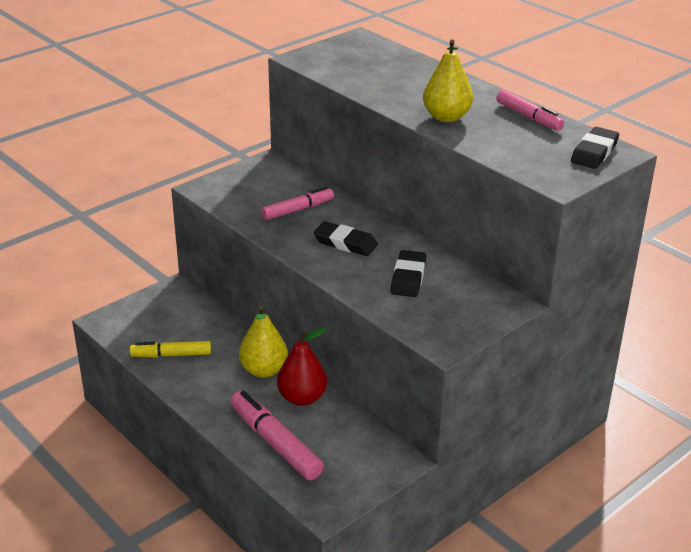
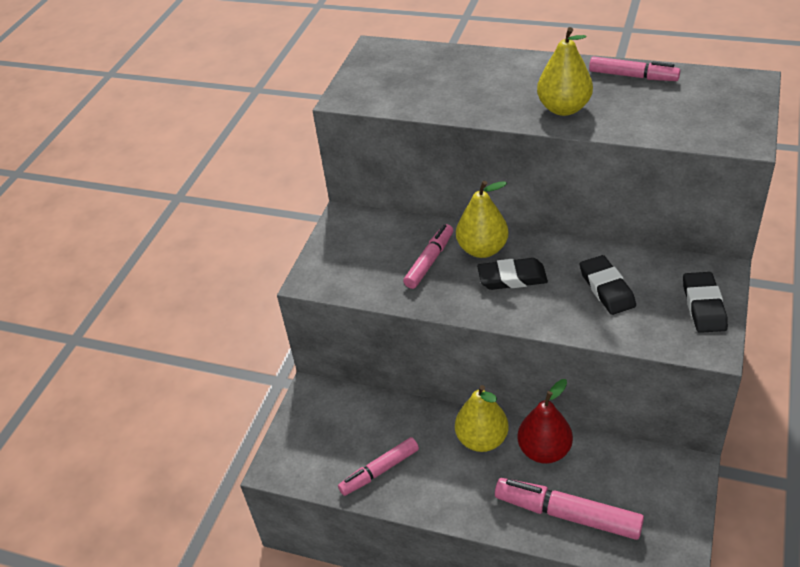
camera: 25 degrees left, 10 degrees up
(171, 355) = (379, 471): yellow marker -> pink marker
(345, 218) = (482, 249): none -> yellow pear
(594, 152) = (731, 91): black eraser -> black eraser (703, 306)

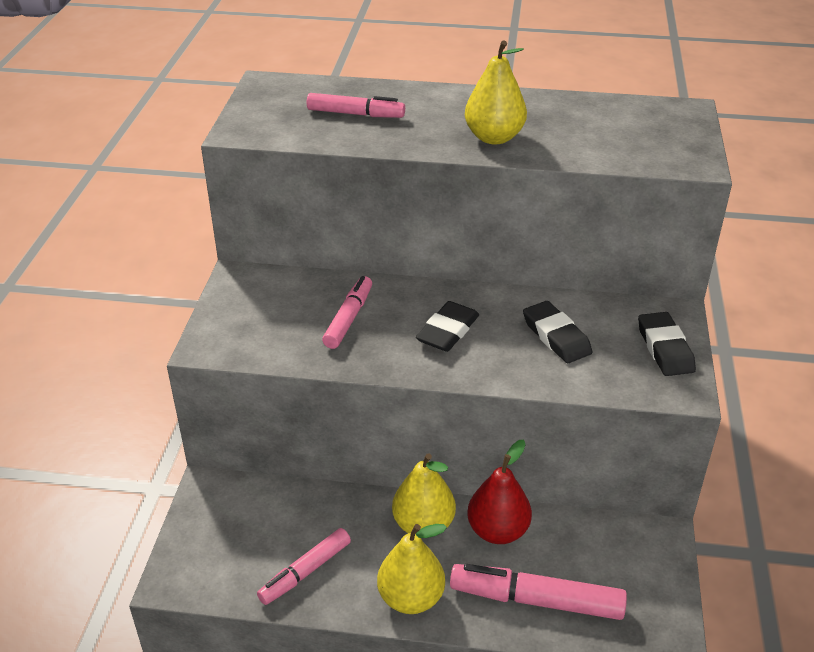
camera: 15 degrees left, 5 degrees down
(482, 249) = (408, 303): yellow pear -> yellow pear (411, 598)
(512, 278) = (448, 331): black eraser -> black eraser turned 45 degrees counterclockwise
(633, 76) = (562, 106): pink marker -> pink marker (355, 114)

